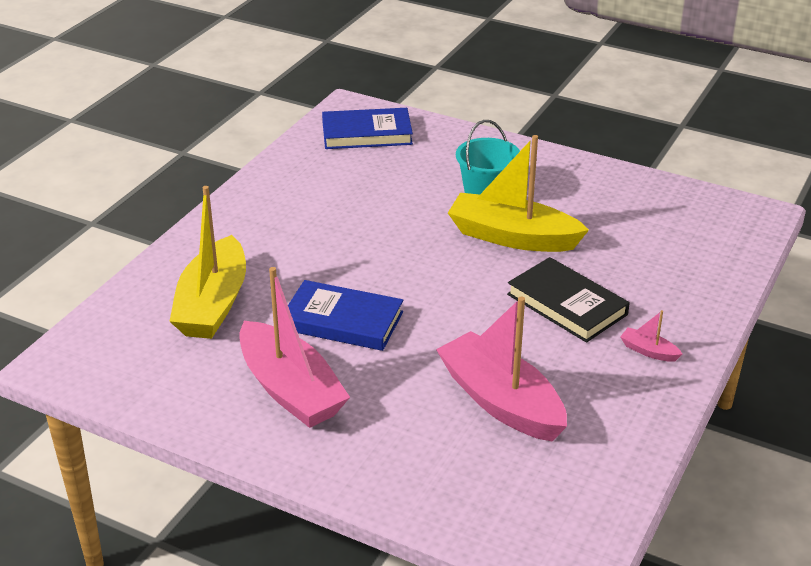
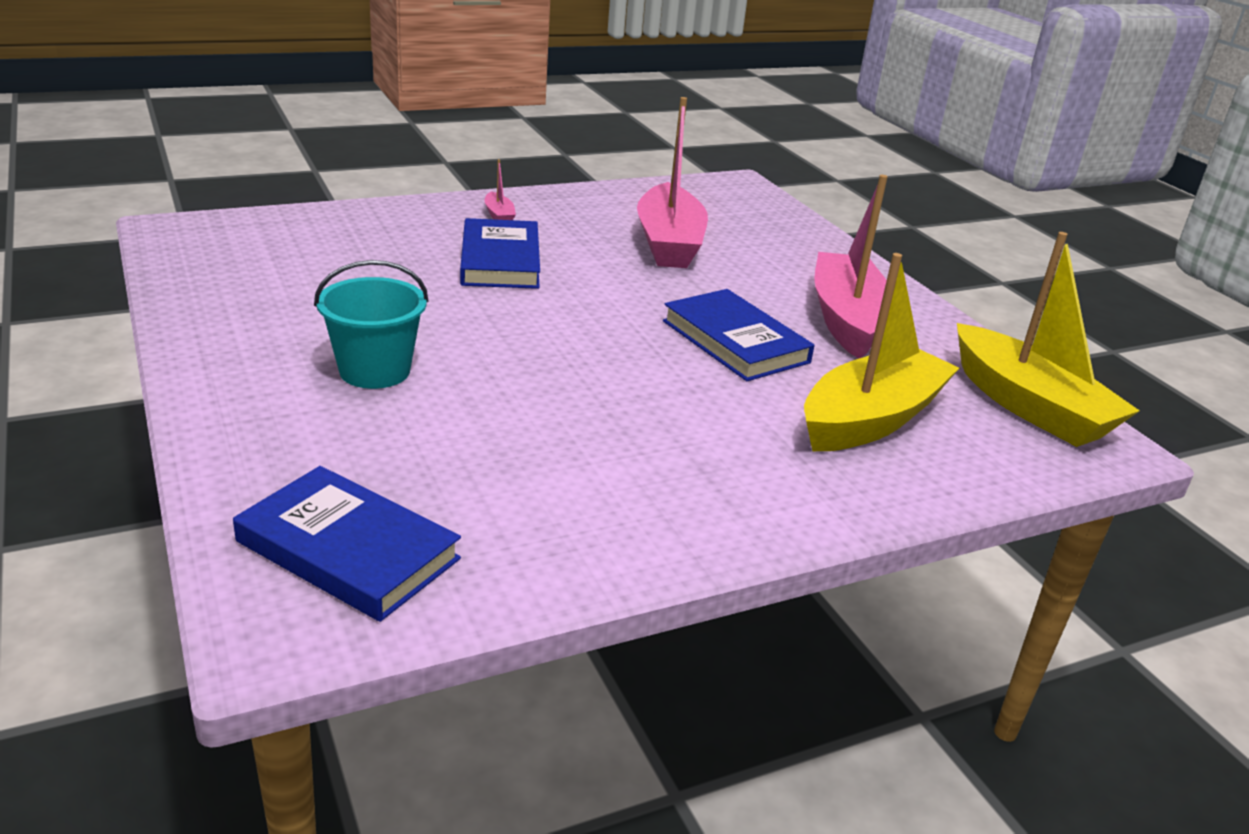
camera: 145 degrees left, 5 degrees down
(512, 237) = (436, 322): yellow boat -> yellow boat (1029, 406)
(567, 304) = (500, 260): black book -> blue book

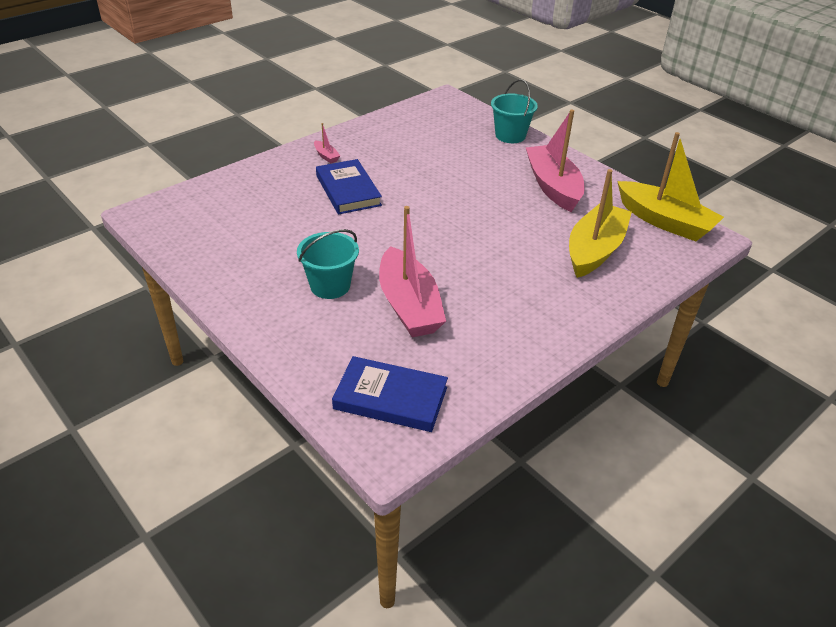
camera: 15 degrees left, 10 degrees up
(669, 243) = (432, 154): pink boat -> pink boat (409, 305)
(735, 341) = (504, 216): blue book -> none
(814, 244) = (510, 135): none -> turquoise bucket

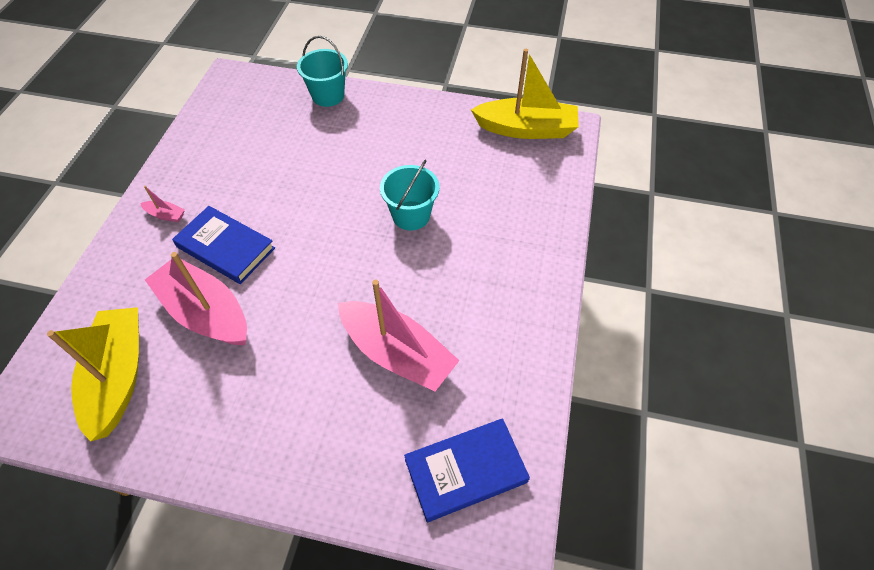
camera: 35 degrees left, 15 degrees up
(330, 286) = (305, 378): turquoise bucket -> turquoise bucket (411, 215)
(553, 186) = (411, 138): pink boat -> pink boat (206, 312)
(594, 250) = (498, 192): yellow boat -> yellow boat (118, 376)

